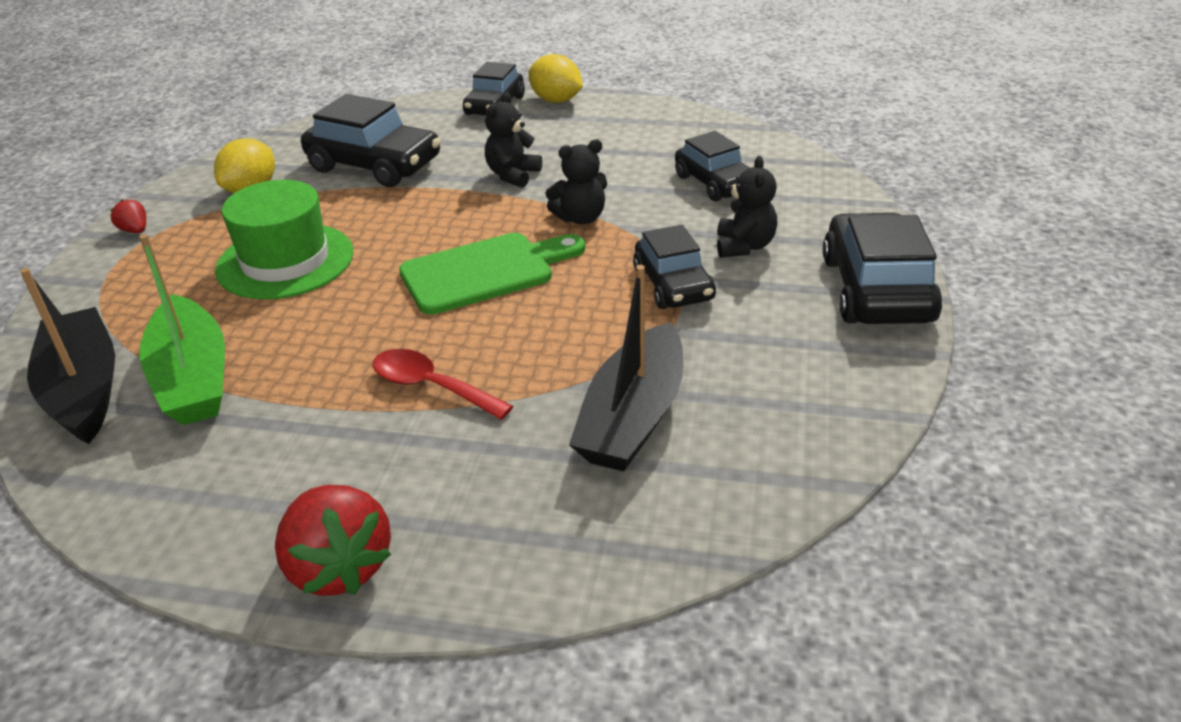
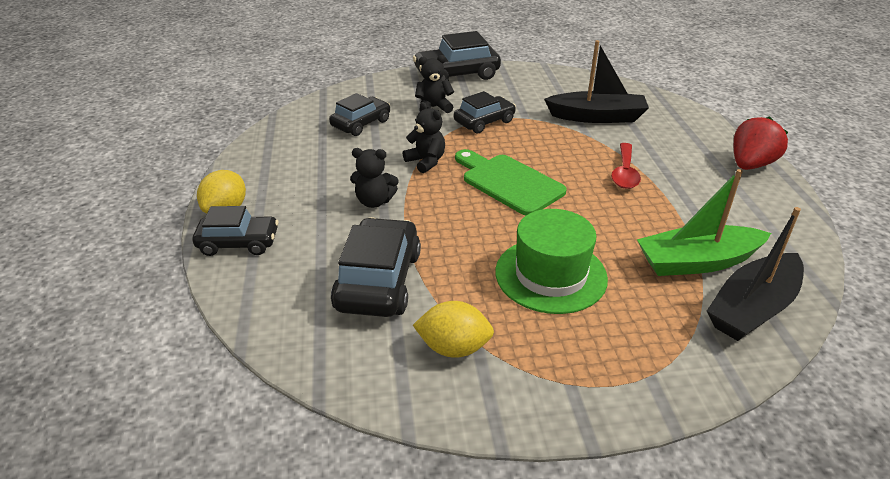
camera: 110 degrees left, 0 degrees up
(135, 230) = (565, 401): red strawberry -> none
(193, 378) = (697, 262): green boat -> green boat turned 150 degrees counterclockwise

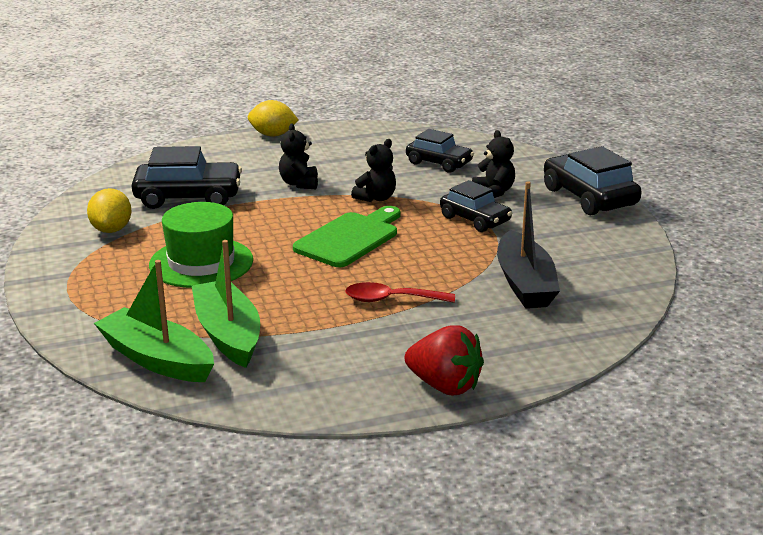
camera: 80 degrees right, 10 degrees down
(238, 243) = (231, 146): black car -> none
(752, 308) = (157, 359): black boat -> green boat

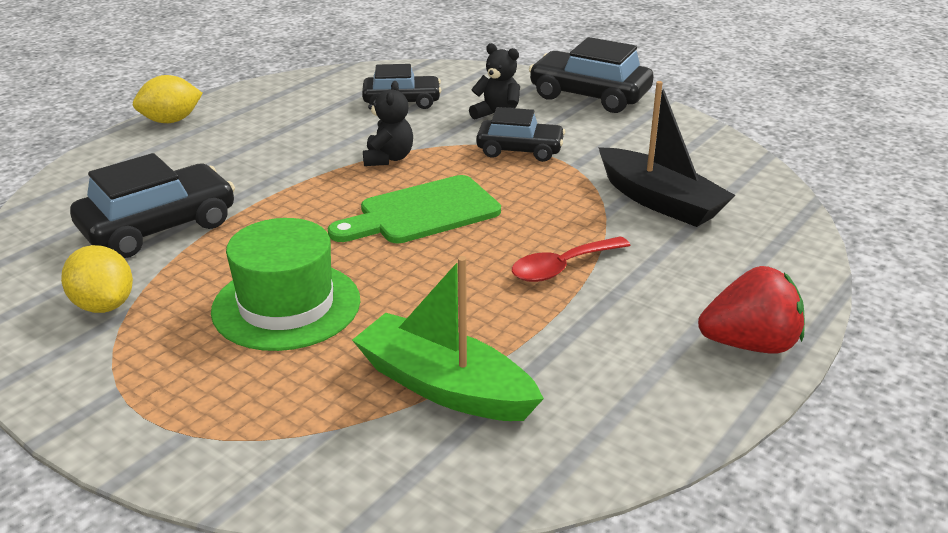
camera: 35 degrees left, 5 degrees up
(157, 359) = (401, 461): green boat -> none
(299, 184) = (279, 168): black teddy bear -> none
(350, 238) = (422, 213): green cutting board -> green cutting board turned 120 degrees counterclockwise

